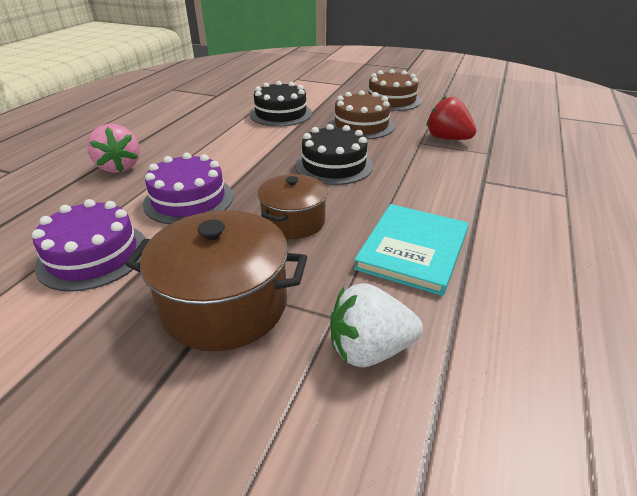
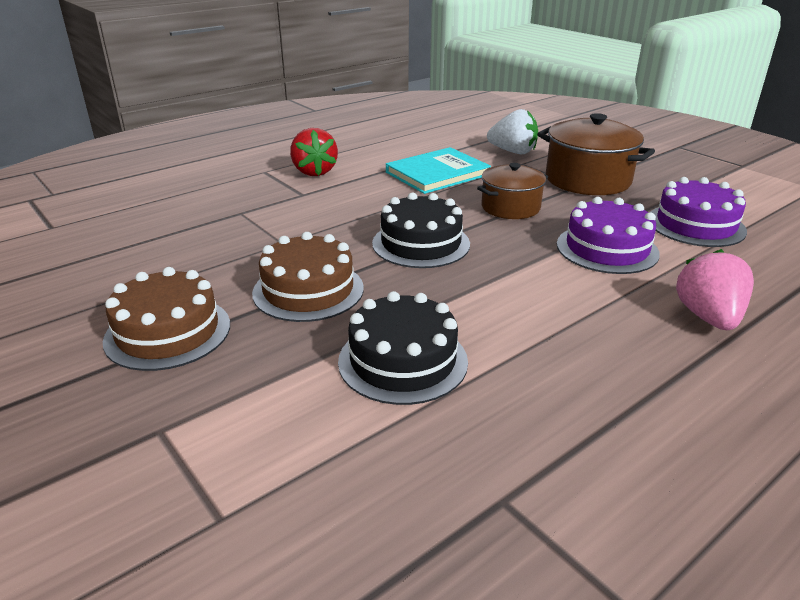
camera: 150 degrees left, 5 degrees down
(447, 139) = (243, 238): red strawberry -> red strawberry (314, 172)

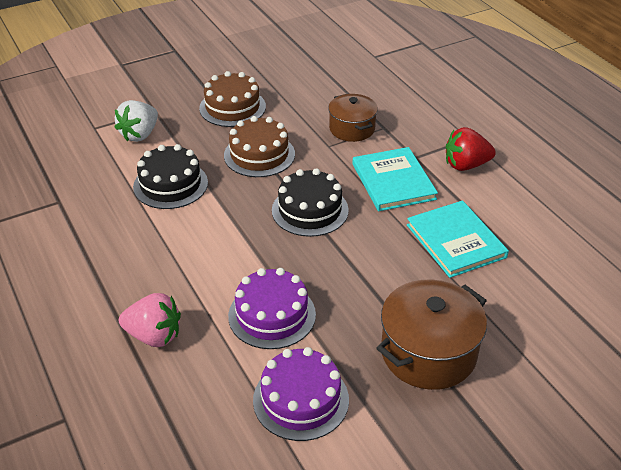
camera: 100 degrees right, 10 degrees up
(351, 203) = (393, 181): none -> turquoise book
(510, 207) = (367, 275): brown pot -> brown pot (352, 129)
(513, 152) = (521, 312): white strawberry -> white strawberry (140, 134)

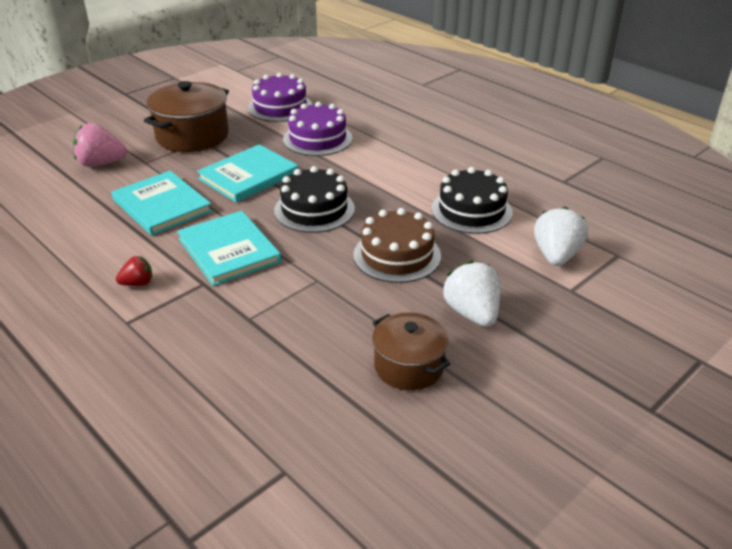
camera: 165 degrees right, 5 degrees down
(154, 336) = (398, 119): pink strawberry -> pink strawberry (101, 164)
(232, 107) = (472, 313): brown cake -> white strawberry
(352, 129) = (292, 309): brown pot -> brown pot (409, 366)
(365, 266) = (248, 176): none -> turquoise book
(466, 165) = (138, 283): red strawberry -> red strawberry, size x0.56

